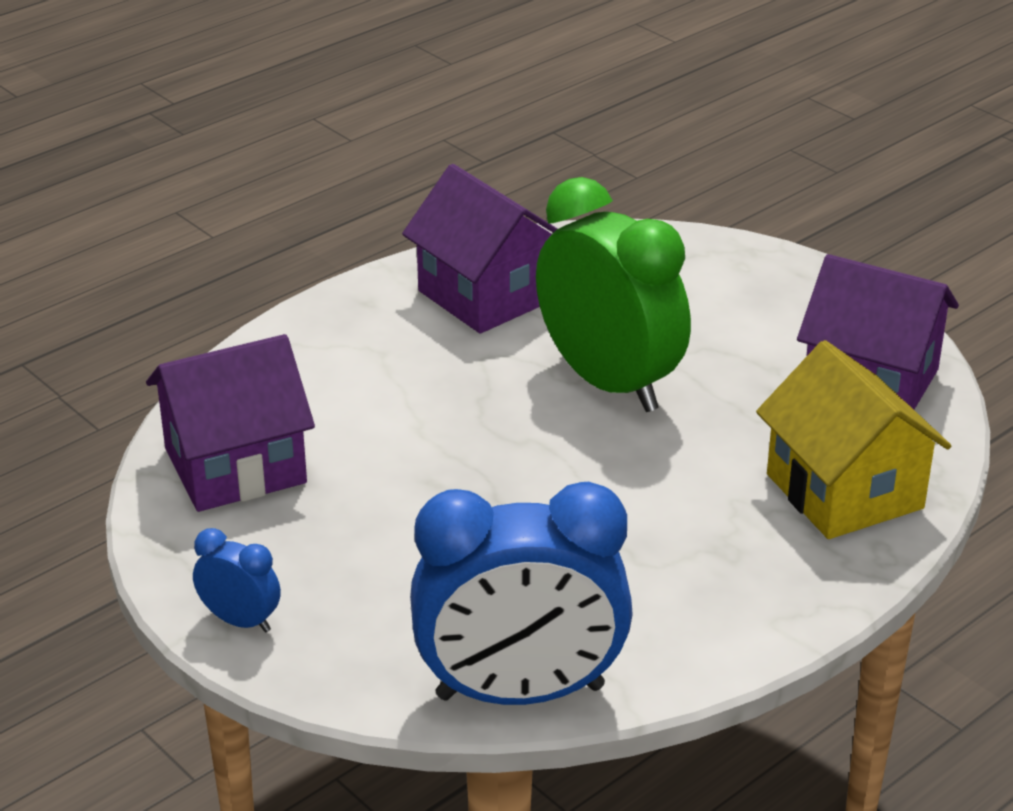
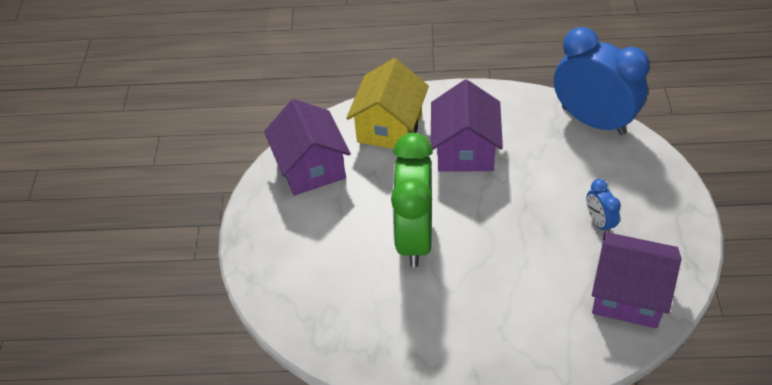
camera: 135 degrees left, 15 degrees up
(240, 621) = (679, 208): blue clock -> blue clock (599, 222)
(487, 295) = (409, 335): purple house -> purple house (465, 150)

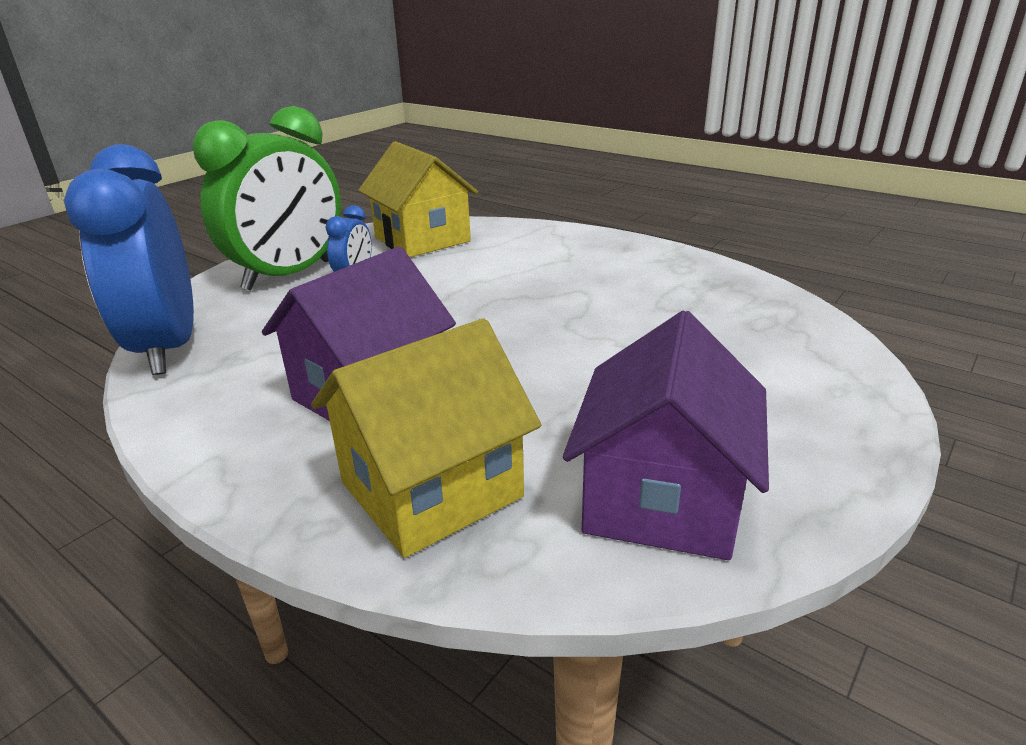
camera: 145 degrees left, 20 degrees down
(414, 237) = (573, 341): green clock -> green clock (289, 275)
(628, 295) = (422, 239): purple house -> yellow house

